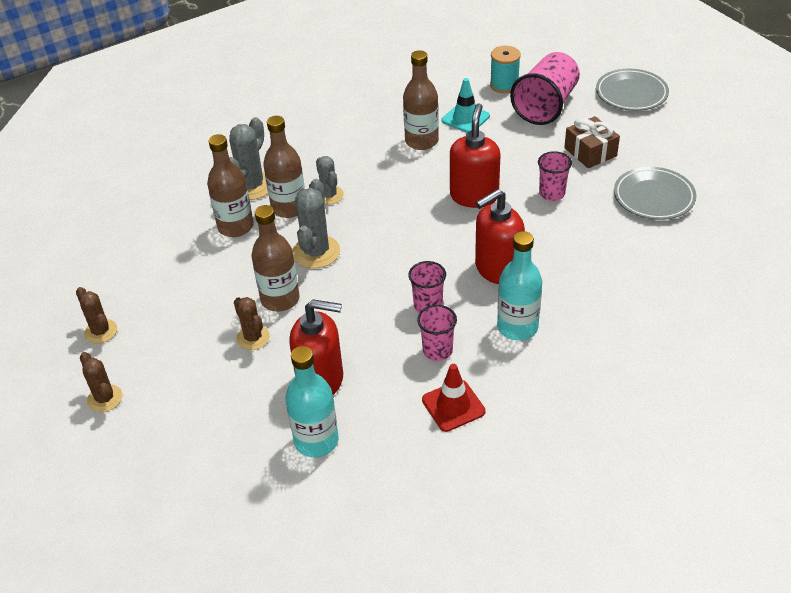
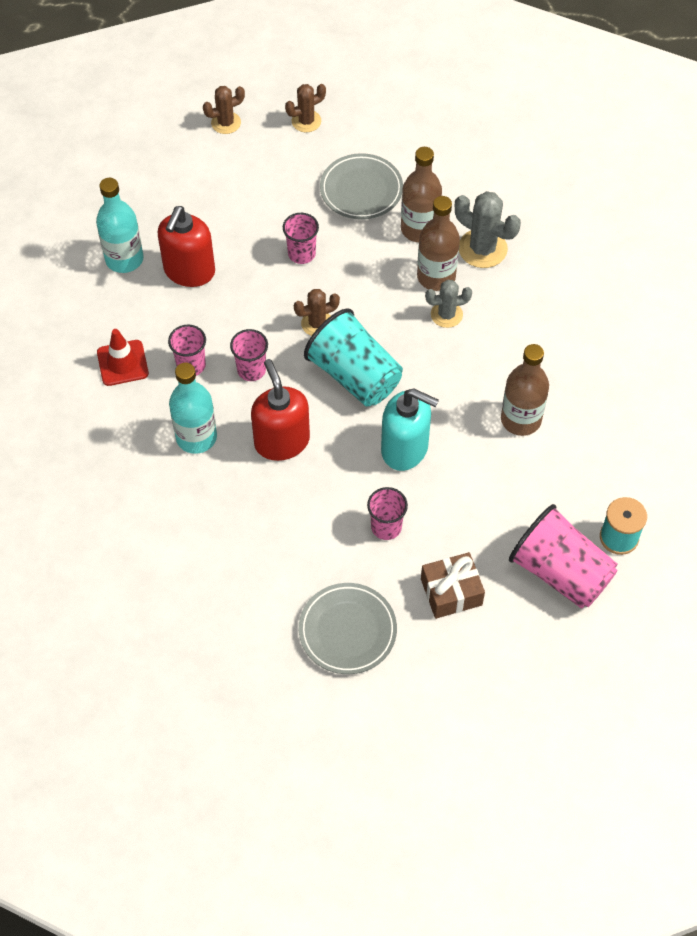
camera: 100 degrees right, 15 degrees up
(253, 338) = (259, 228): brown cactus -> brown cactus (317, 323)
(280, 299) = (301, 253): brown bottle -> pink cup
(316, 252) = (359, 291): grey cactus -> none
(411, 237) = (354, 376): none -> turquoise cup
(465, 118) = (555, 475): turquoise traffic cone -> none
(474, 196) = (405, 449): red soap dispenser -> turquoise soap dispenser
(631, 94) = (562, 683): grey plate -> grey plate (361, 190)

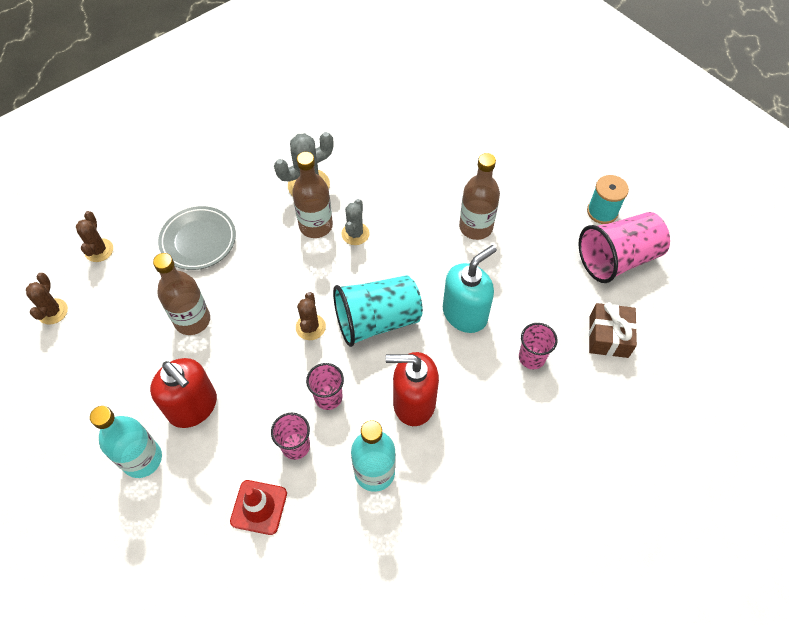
camera: 65 degrees left, 0 degrees up
(301, 253) = (233, 309): pink cup -> none
(347, 631) = (617, 426): grey plate -> none
(419, 229) = (263, 217): brown bottle -> brown bottle (192, 320)

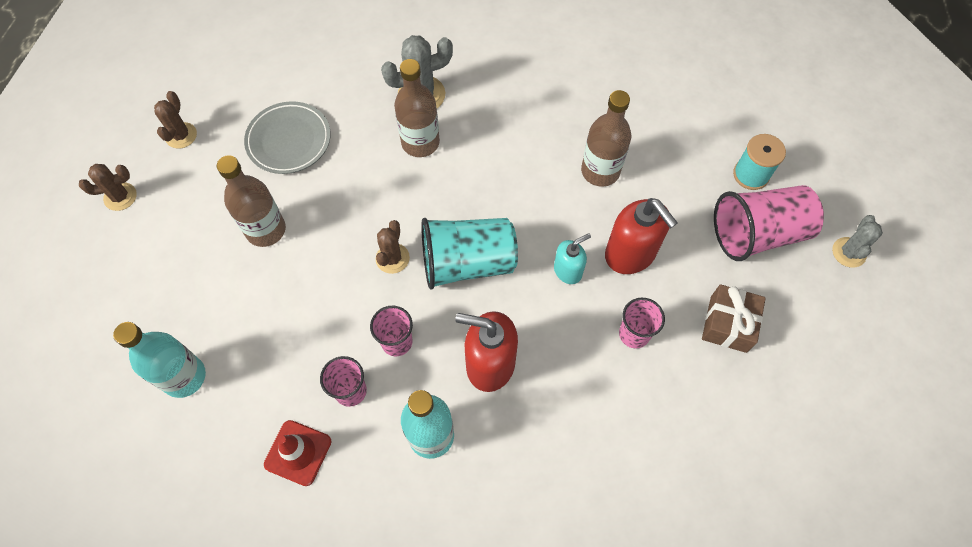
camera: 10 degrees right, 5 degrees up
(52, 311) = (120, 197): brown cactus -> brown cactus turned 60 degrees clockwise
(193, 407) = (249, 328): red soap dispenser -> red soap dispenser (630, 254)
(355, 234) = (462, 158): grey cactus -> grey cactus (849, 252)
(465, 314) = (568, 271): turquoise soap dispenser -> turquoise soap dispenser, size x0.58

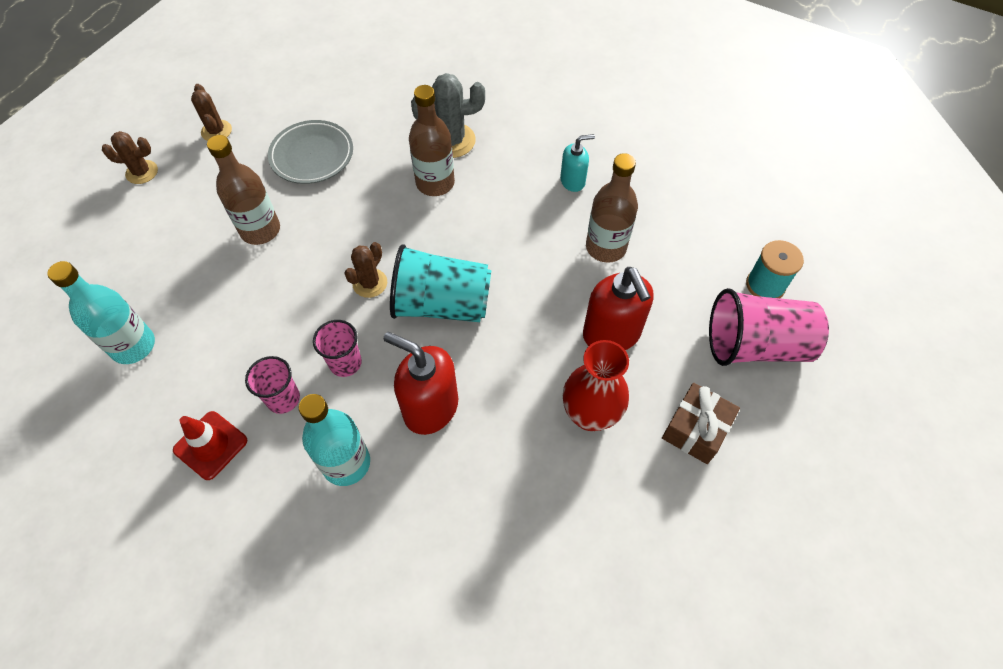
camera: 15 degrees right, 5 degrees down
(181, 135) = (216, 131): brown cactus -> brown cactus turned 45 degrees counterclockwise
(568, 271) = (541, 335): turquoise soap dispenser -> turquoise soap dispenser (573, 181)
(634, 334) = (590, 415): pink cup -> red vase
(849, 252) = (853, 388): grey cactus -> none

